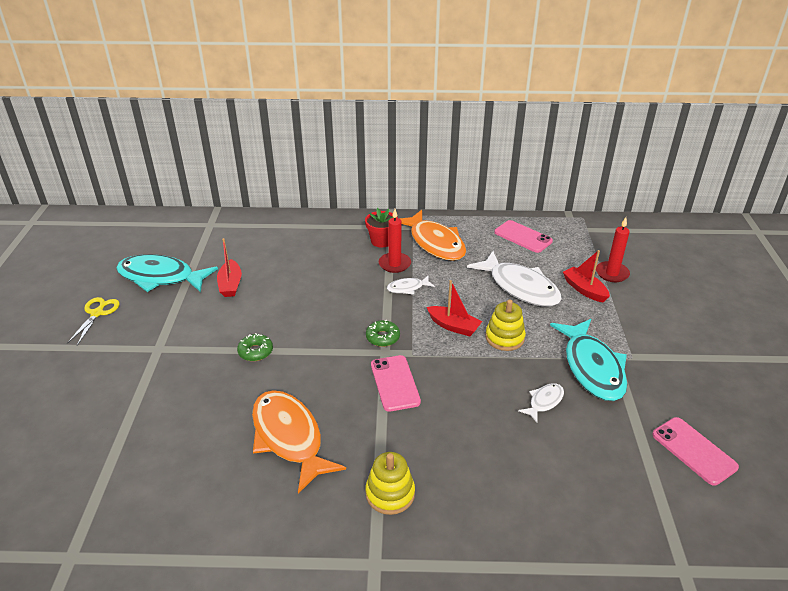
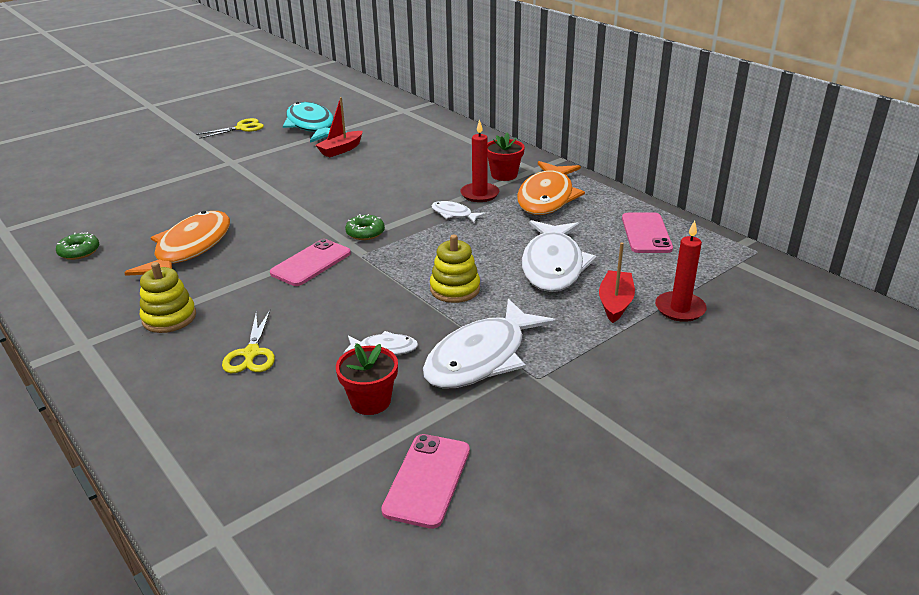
camera: 50 degrees right, 5 degrees down
(255, 351) = (273, 193): green donut -> green donut (79, 252)
(453, 326) = (432, 257): red boat -> none
(488, 468) = (251, 353): none -> yellow scissors
(592, 367) = (481, 357): turquoise fish -> white fish
(597, 436) = (370, 401): none -> red flower pot

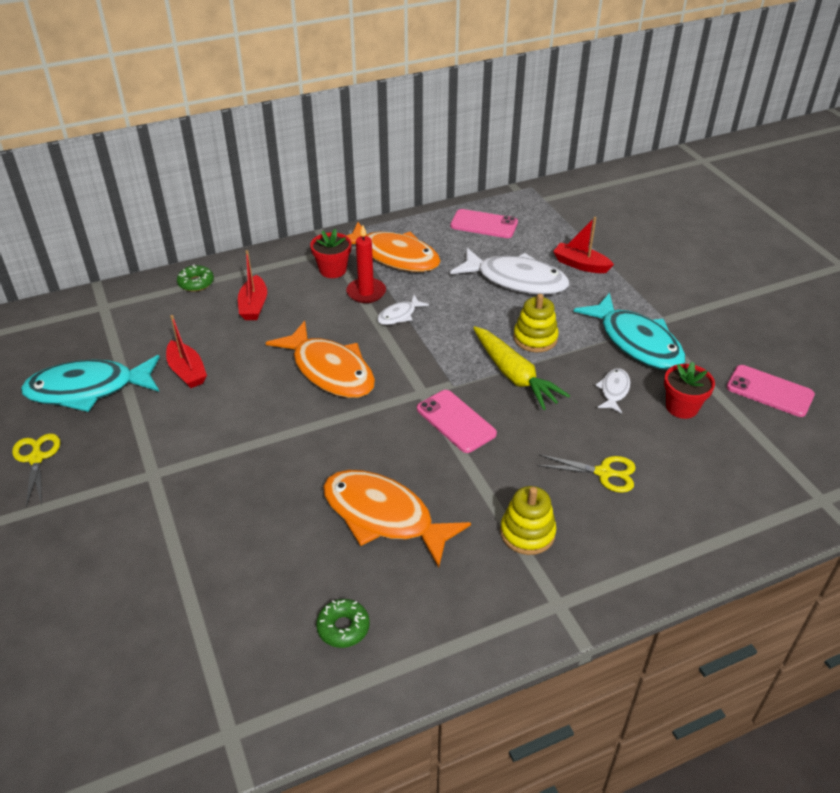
camera: 75 degrees left, 10 degrees up
(361, 198) = (330, 370): none -> orange fish
(365, 233) = (409, 377): green donut -> green donut (196, 283)
(388, 284) = (514, 375): none -> yellow carrot
(433, 155) = (254, 306): none -> red boat
(481, 357) = (636, 342): white fish -> turquoise fish
(680, 309) = (596, 240): red candle -> none

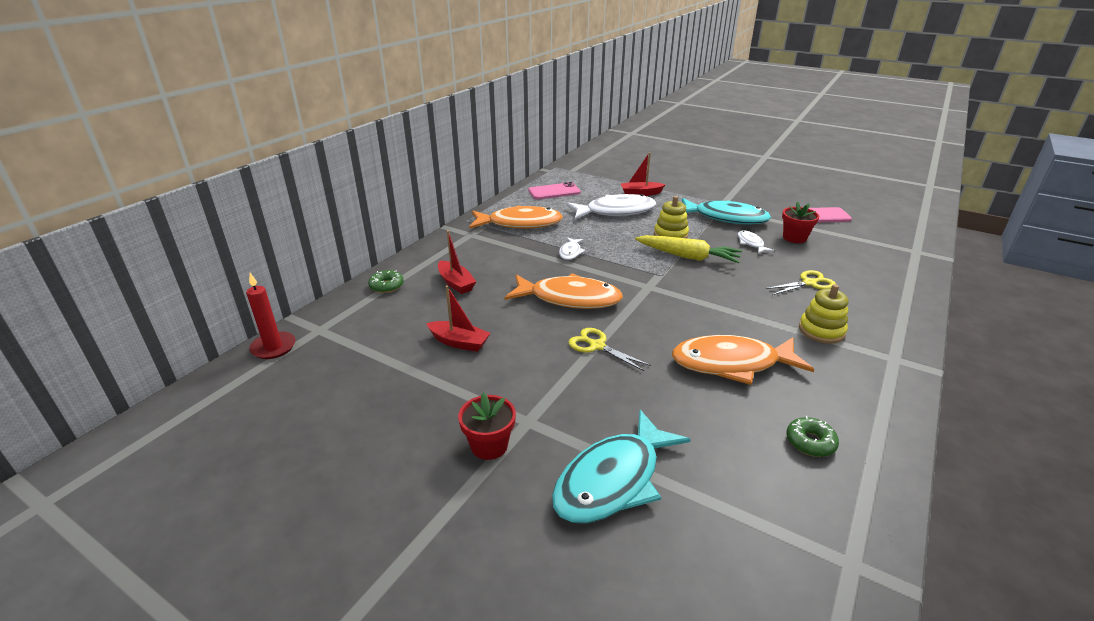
camera: 35 degrees left, 10 degrees down
(36, 458) = (401, 463): yellow scissors -> yellow scissors (597, 346)
(88, 389) = (384, 390): turquoise fish -> turquoise fish (613, 480)
(333, 270) = (487, 244): red flower pot -> red flower pot (489, 446)
(366, 292) = (529, 248): red candle -> red candle (273, 347)
(456, 421) = (692, 293): pink phone -> none

